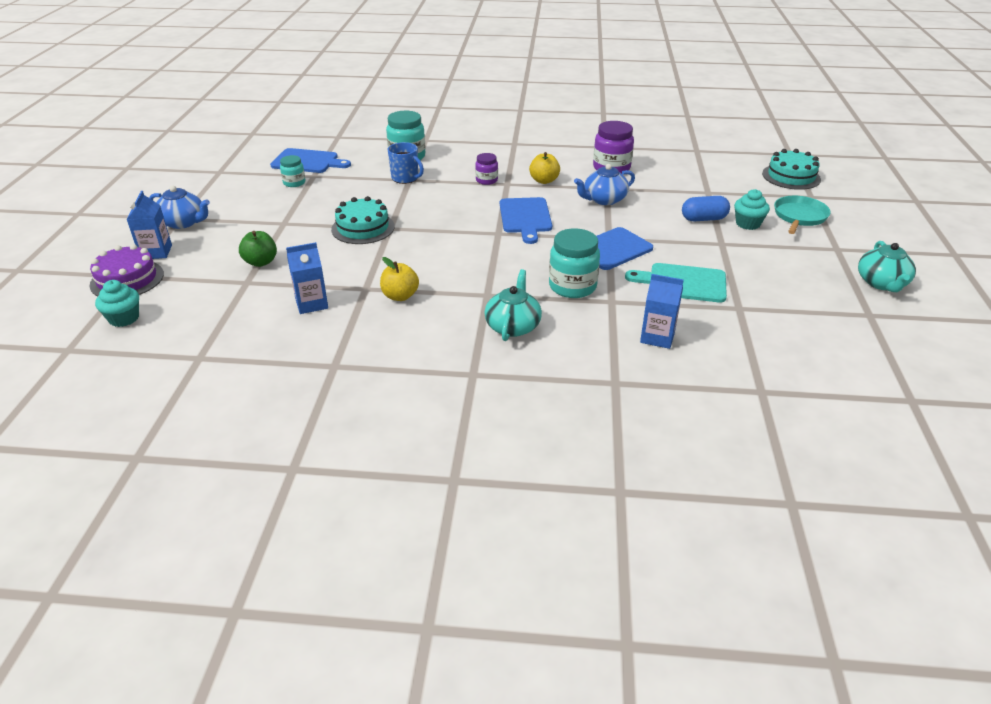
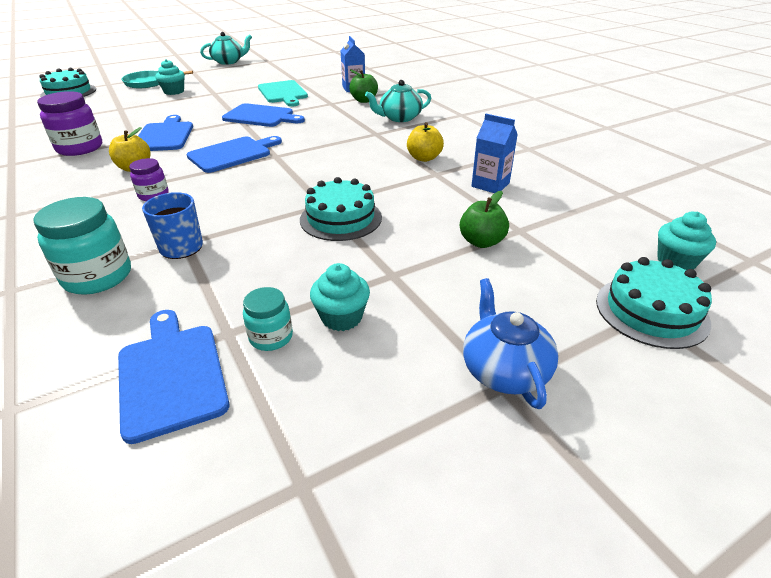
camera: 125 degrees left, 0 degrees up
(127, 279) = (651, 311): purple cake -> turquoise cake
(156, 252) = (587, 334): blue carton -> none
(278, 200) = (341, 317): none -> turquoise cupcake
(572, 286) = (328, 115): turquoise jar -> none
(599, 326) = (364, 100): none -> green apple
(604, 199) = (164, 136): blue teapot -> blue cutting board
(703, 219) = (176, 102): blue capsule -> none

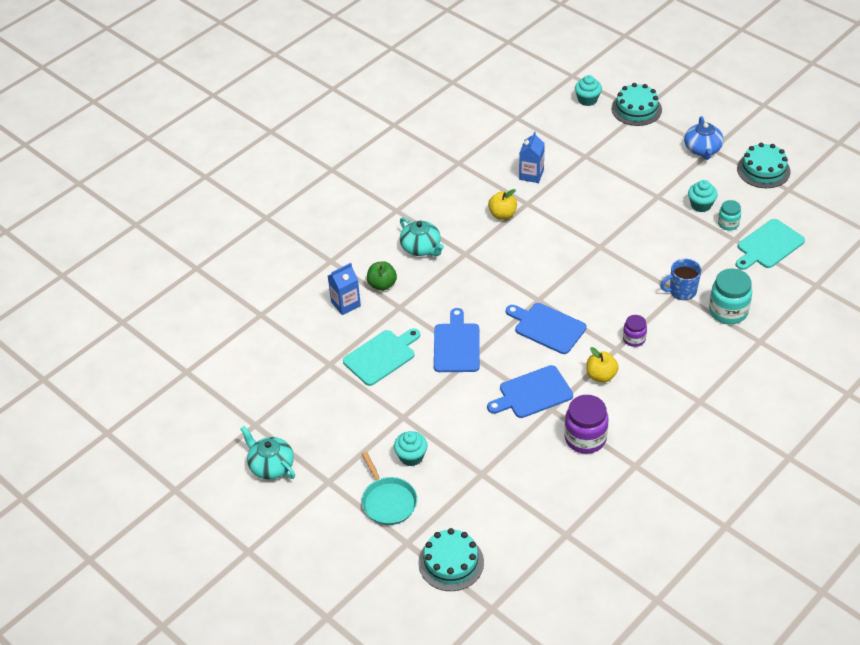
camera: 105 degrees left, 10 degrees up
(171, 375) = (768, 245): blue cutting board -> turquoise cutting board
(340, 218) = (612, 233): turquoise cake -> turquoise cake (763, 170)
(481, 242) = (606, 169): green apple -> none
(504, 370) = (702, 149): blue teapot -> blue teapot turned 60 degrees counterclockwise

